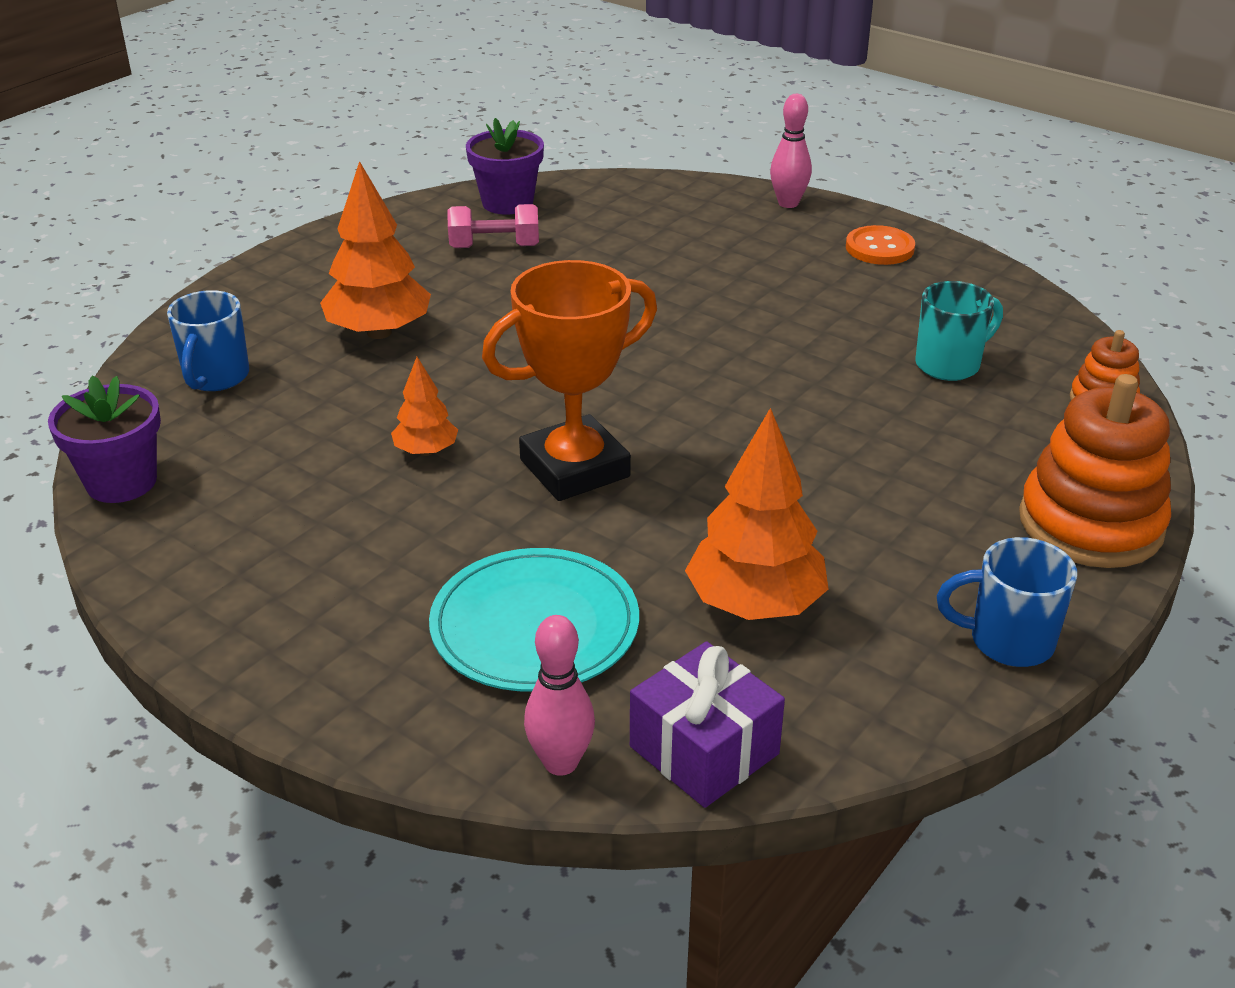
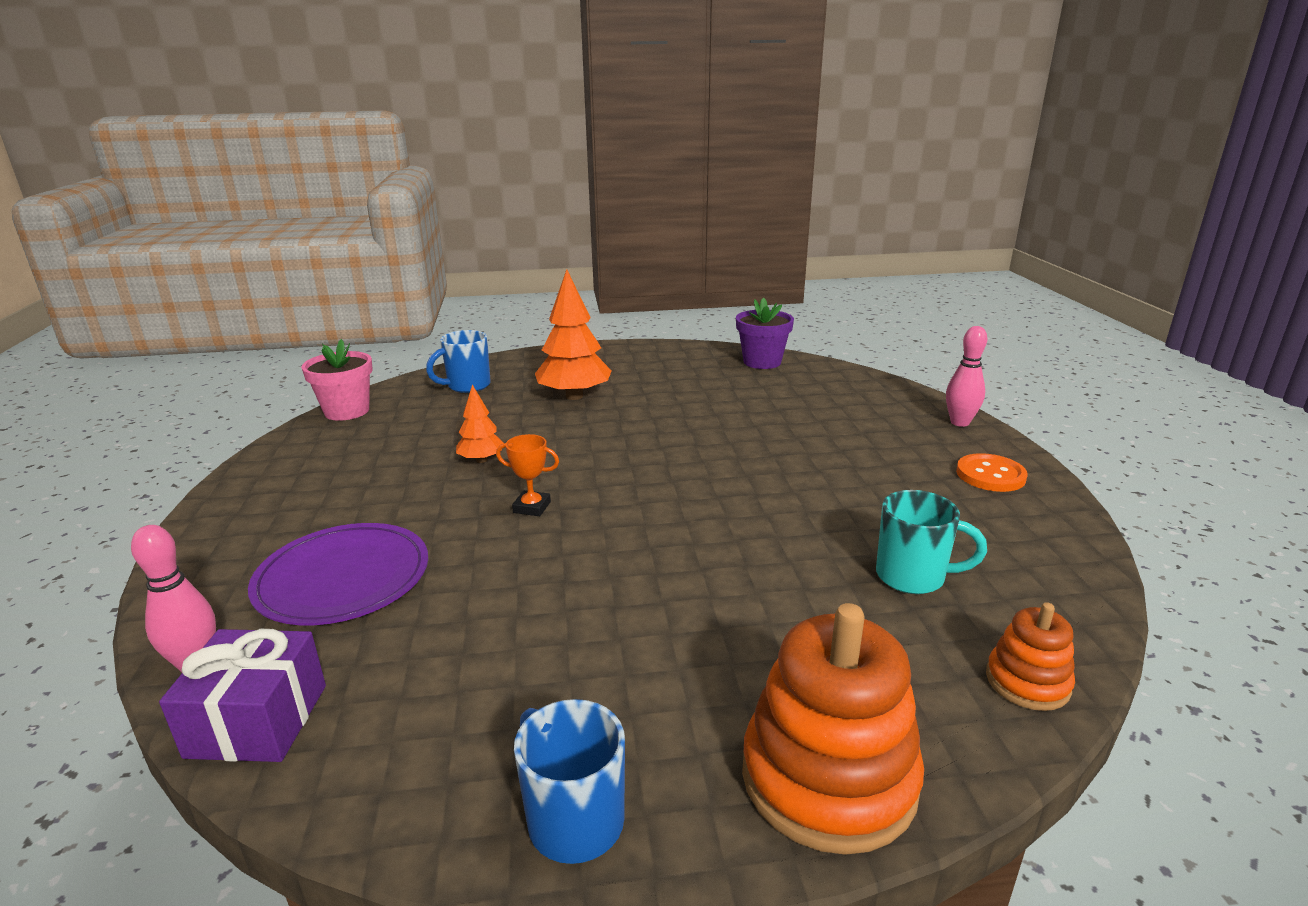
camera: 45 degrees right, 10 degrees down
(121, 482) = (347, 411): purple flower pot -> pink flower pot
(494, 247) = (713, 380): pink dumbbell -> none
(535, 626) = (343, 578): turquoise plate -> purple plate
(574, 468) = (532, 507): orange trophy -> orange trophy, size x0.44
(754, 604) = (465, 651): orange tree -> none

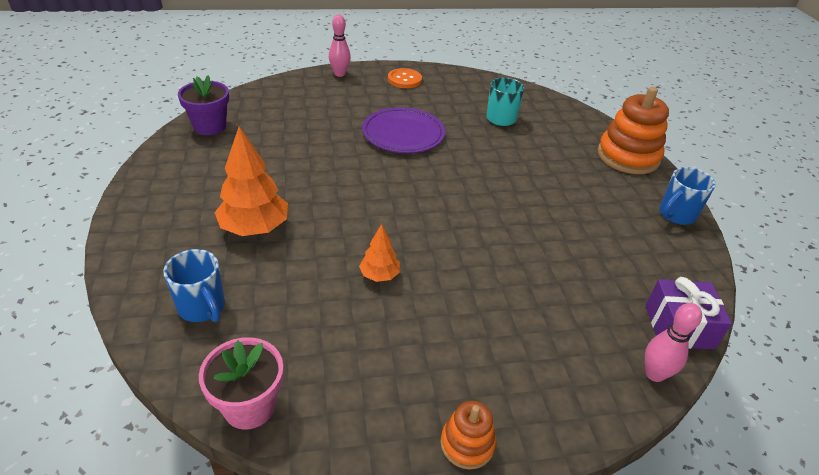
camera: 95 degrees left, 15 degrees up
(343, 578) = (553, 324): purple plate -> purple plate (403, 133)
(532, 507) = (451, 241): orange trophy -> none
(1027, 682) = (562, 108): orange stacking toy -> orange stacking toy (467, 444)

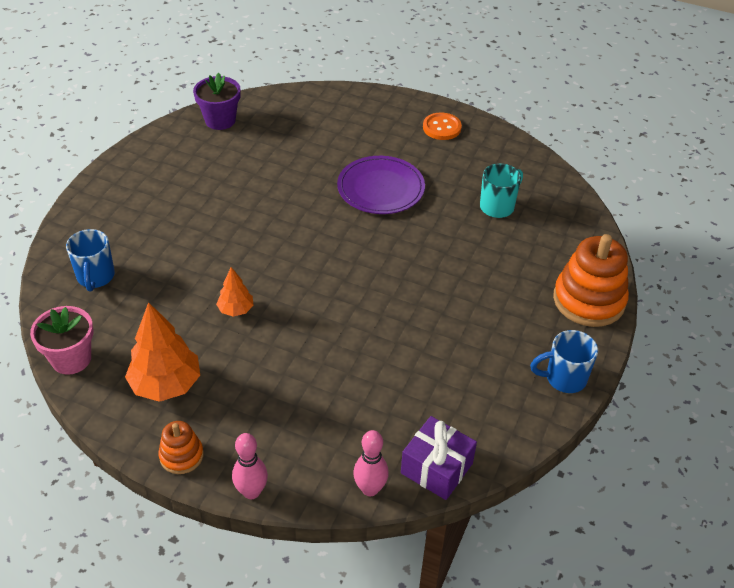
camera: 35 degrees right, 5 degrees up
(255, 228) = (179, 230): orange tree -> orange tree (166, 385)
(340, 74) = (382, 100): pink bowling pin -> pink bowling pin (251, 492)

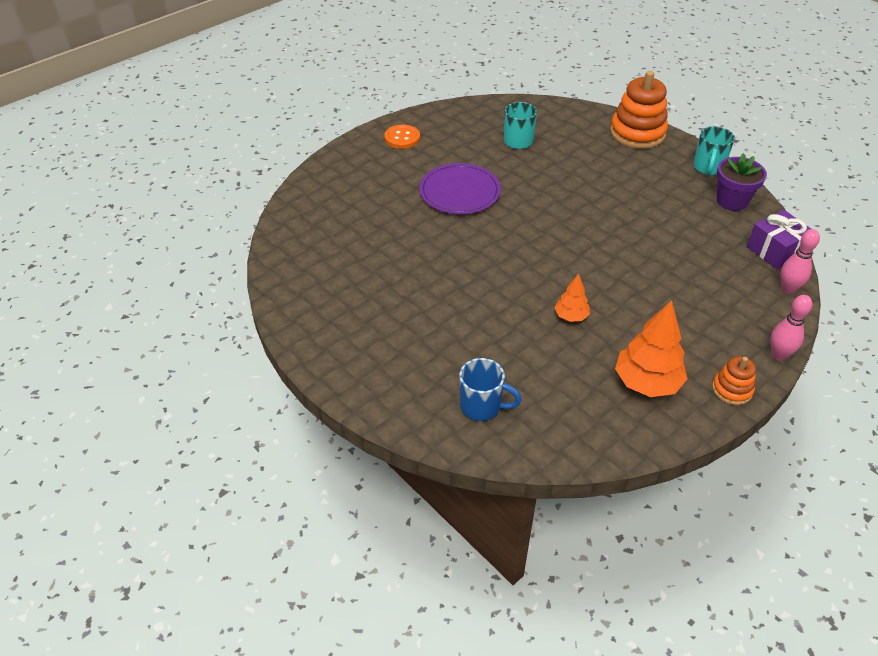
camera: 65 degrees left, 0 degrees up
(71, 359) = (590, 446): pink flower pot -> none
(220, 120) = (293, 264): purple flower pot -> purple flower pot (732, 201)
(564, 378) = (708, 168): blue mug -> turquoise mug

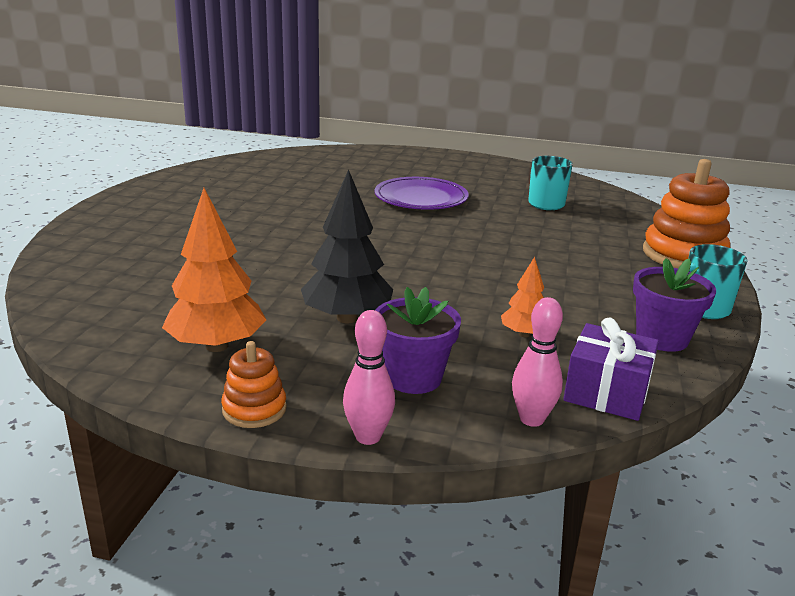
camera: 55 degrees right, 20 degrees down
(402, 138) = (462, 164): orange button -> none
(482, 406) = (108, 267): blue mug -> none
(571, 316) = (291, 282): orange tree -> orange tree (524, 334)
(640, 311) = (346, 318): none -> black tree
(727, 313) = (413, 378): none -> purple flower pot

